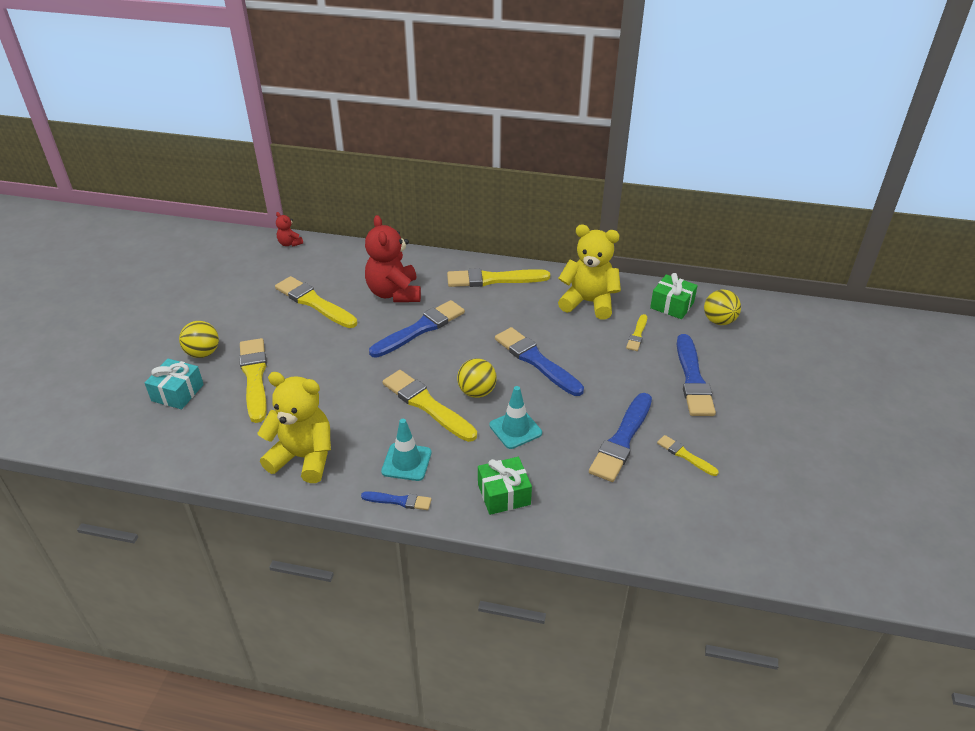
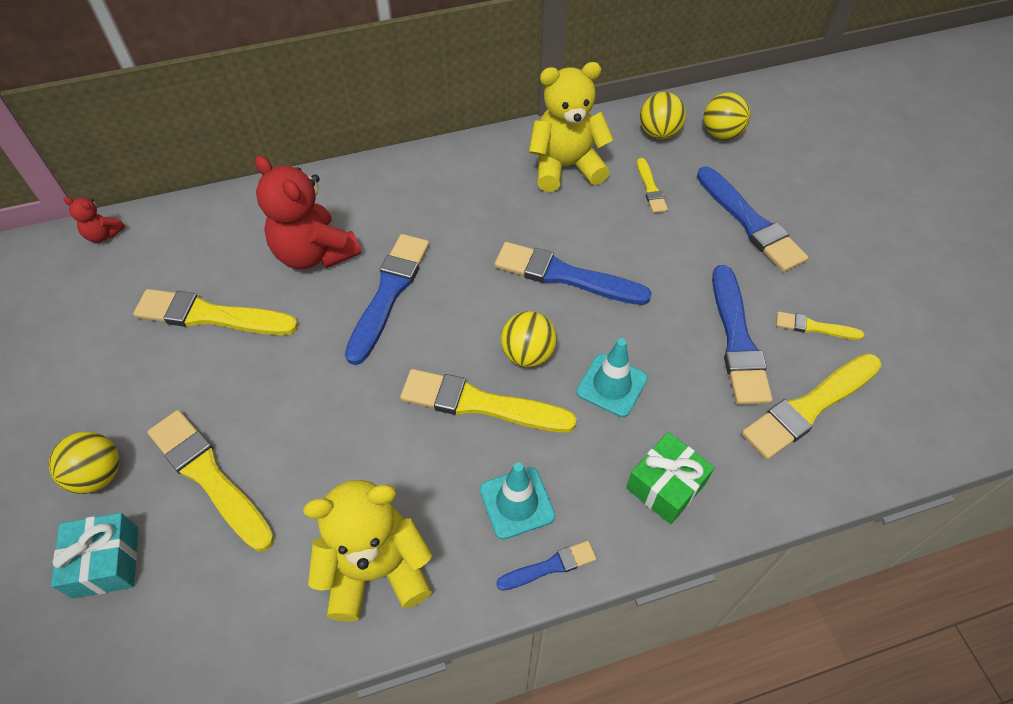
camera: 30 degrees left, 15 degrees up
(493, 279) = (429, 180): yellow brush -> yellow brush (809, 407)
(672, 305) = (659, 133): green gift -> yellow ball

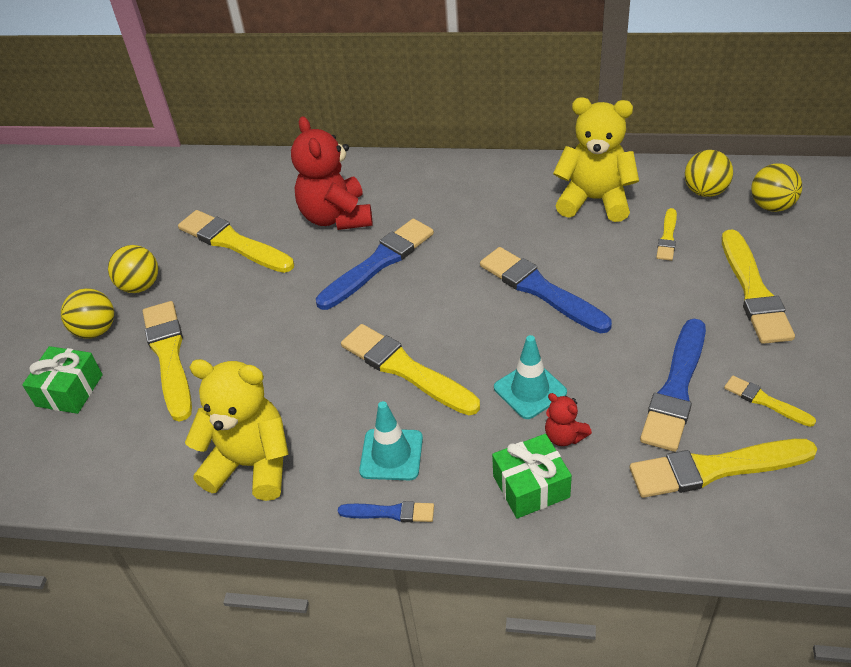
camera: 30 degrees right, 10 degrees down
(103, 235) = (189, 165): red teddy bear -> red teddy bear (564, 436)
(106, 562) = (69, 390): turquoise gift -> green gift
(528, 354) = (469, 343): yellow ball -> yellow ball (140, 286)
(750, 222) = (754, 291): blue brush -> yellow brush

